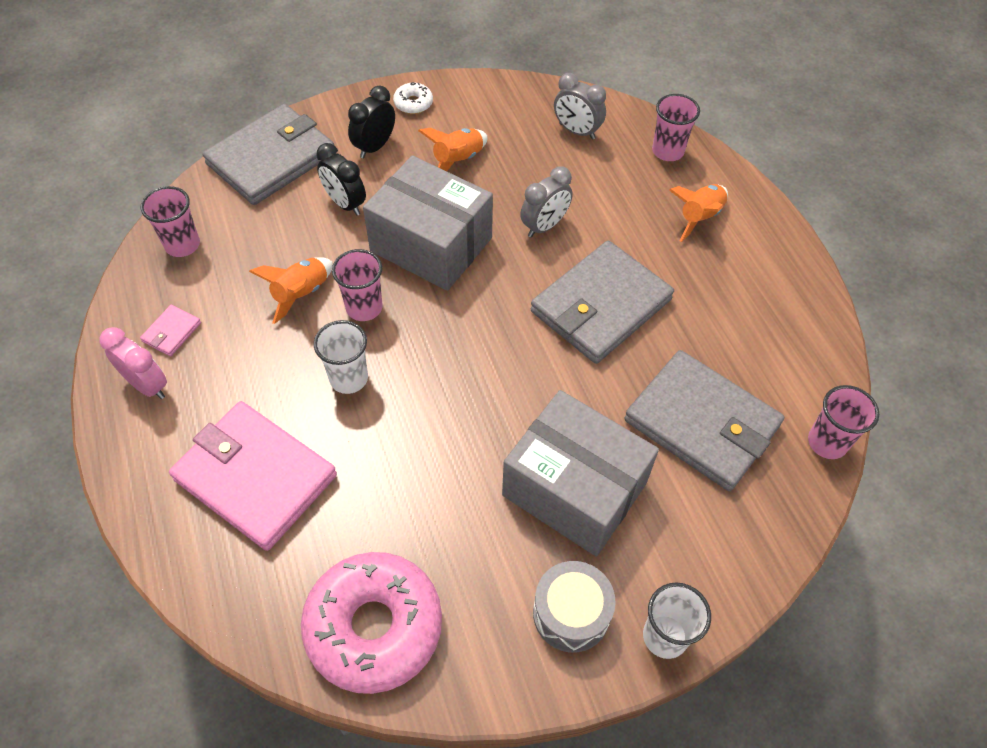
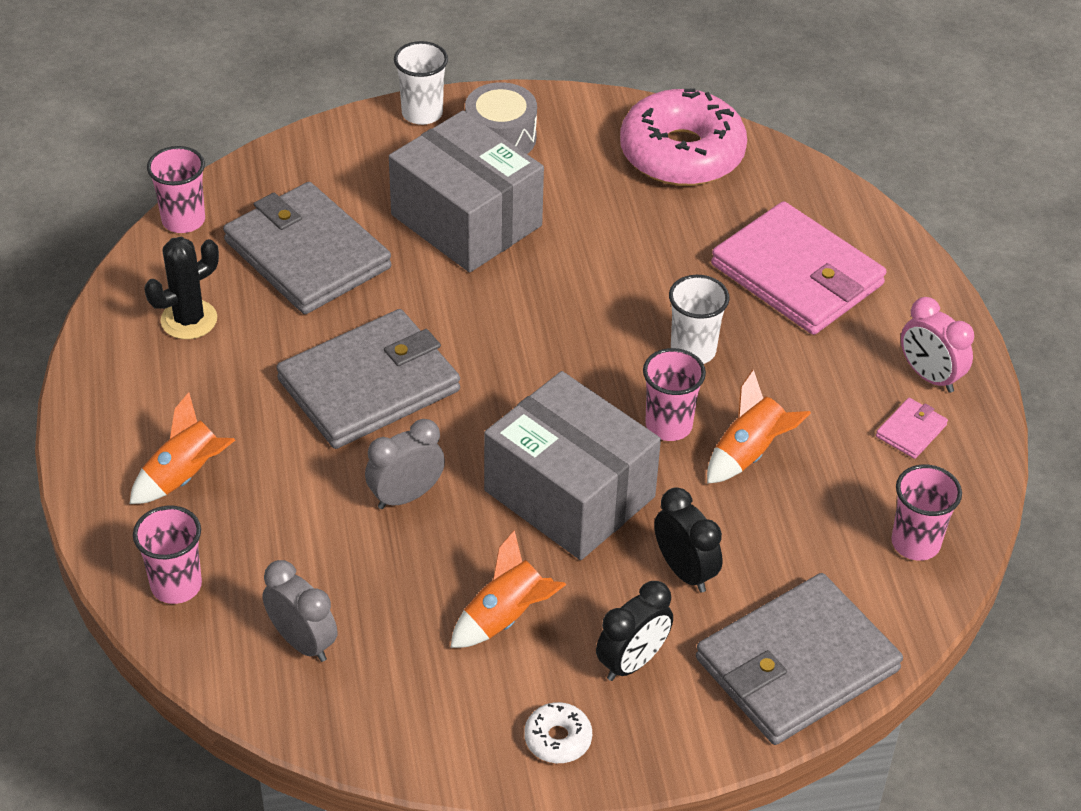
camera: 170 degrees left, 10 degrees down
(765, 340) = (189, 320): none -> black cactus

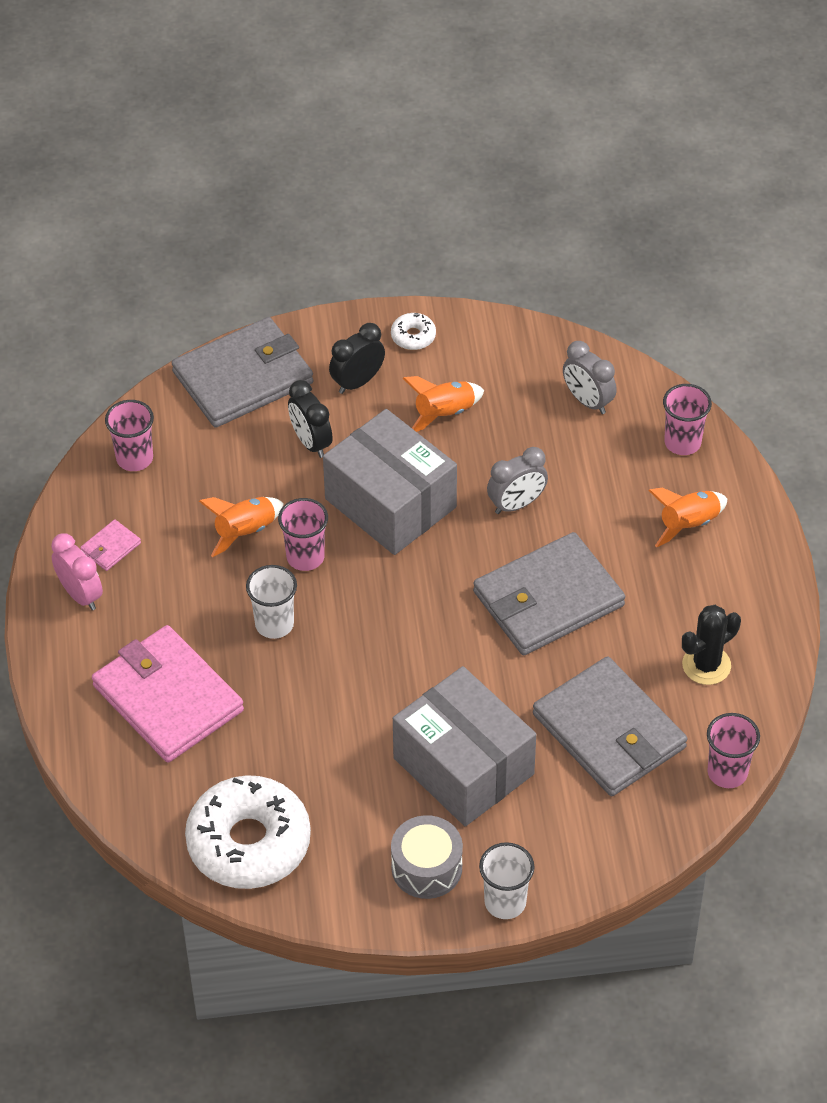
camera: 175 degrees left, 5 degrees up
(682, 153) = (249, 842): pink donut -> white donut

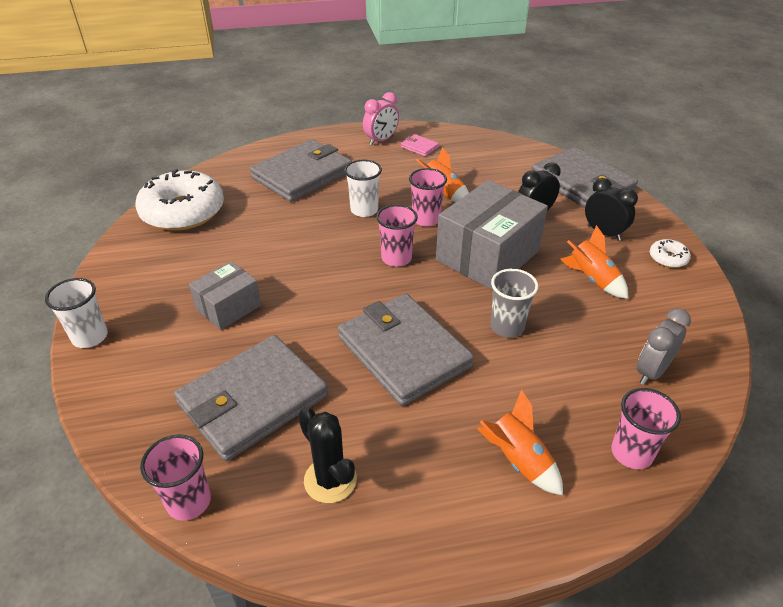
camera: 85 degrees right, 10 degrees down
(134, 458) = (493, 149): pink cup -> pink cup (396, 258)
(167, 698) = (302, 174): pink wallet -> grey wallet
(426, 867) = (137, 292): grey drum -> none
(463, 766) = (228, 307): grey box -> grey box, size x0.56
(516, 504) = (507, 327): grey clock -> grey cup

